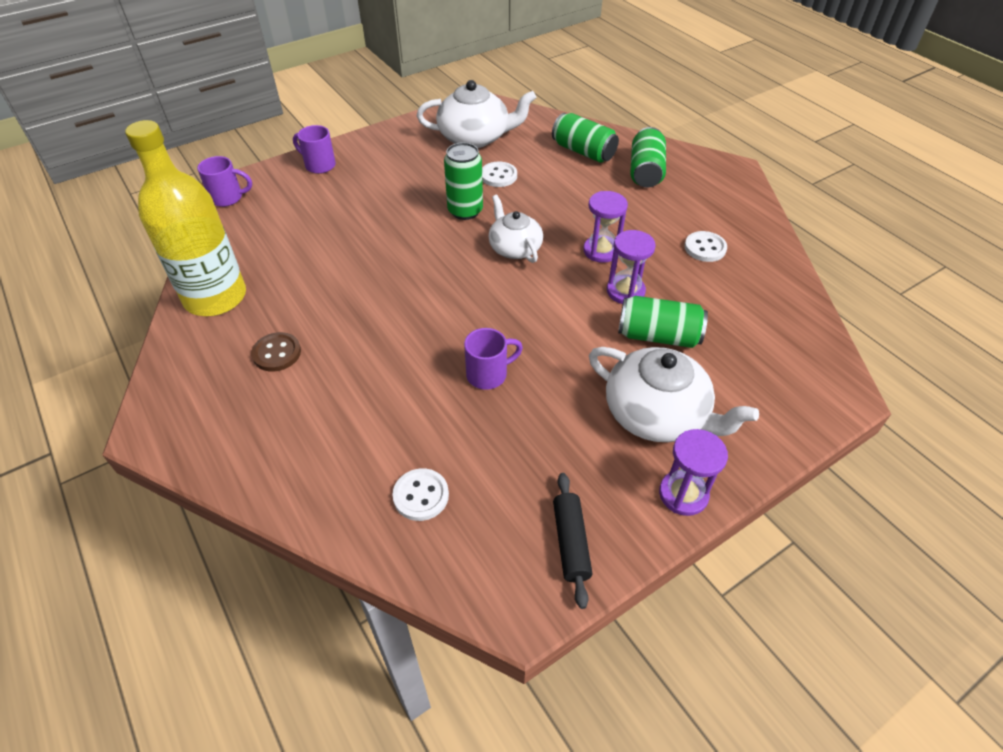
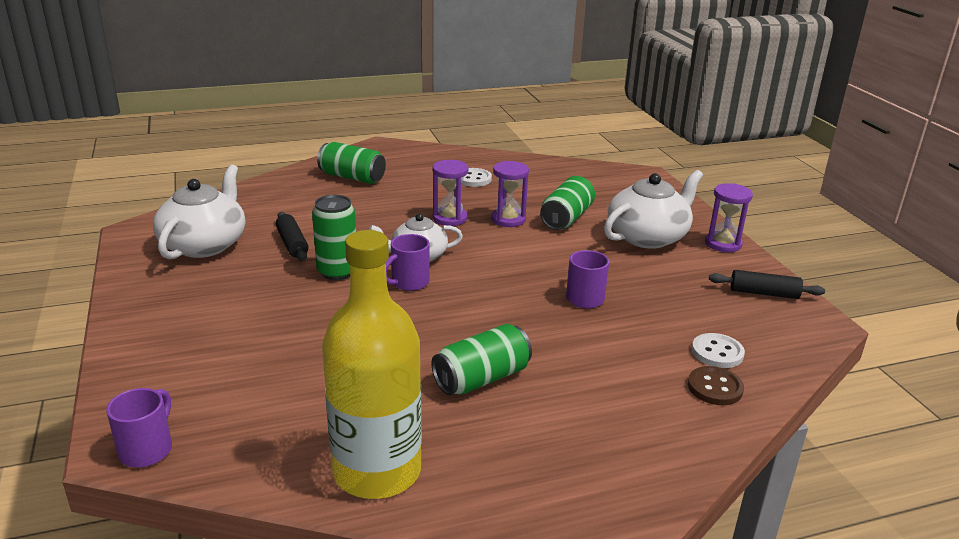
camera: 75 degrees left, 20 degrees down
(277, 353) = (507, 423): brown button -> brown button (715, 388)
(319, 165) = (146, 358): purple mug -> purple mug (409, 283)
(498, 176) = (292, 244): white button -> black rolling pin
(583, 151) = (293, 196): green can -> green can (482, 378)

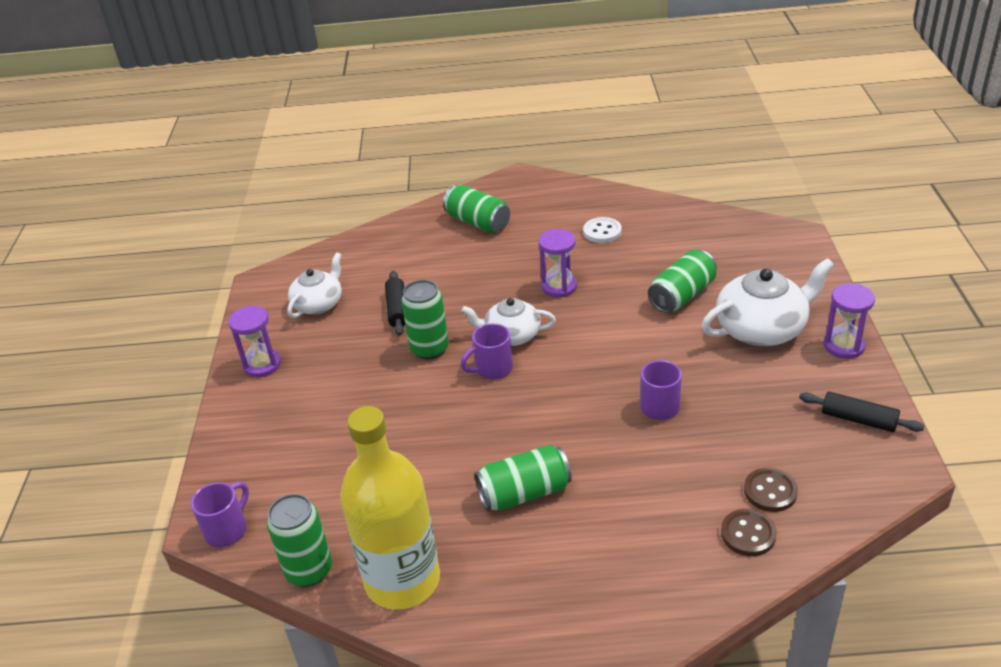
camera: 20 degrees right, 10 degrees up
(205, 244) = (319, 304): white teapot -> white teapot, size x0.64
(261, 476) = (309, 570): none -> green can
(508, 219) = (619, 292): purple hourglass -> purple hourglass (262, 365)
(717, 352) = (770, 491): white button -> brown button

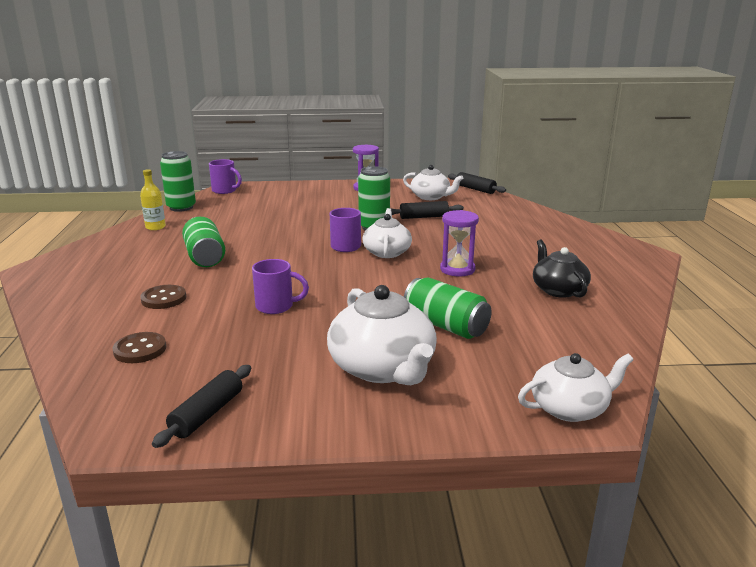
camera: 85 degrees right, 15 degrees down
(296, 267) = (475, 189): none -> black rolling pin
(402, 580) = (155, 227): yellow bottle -> yellow bottle, size x0.41
(478, 222) = (555, 239): green can -> none
(602, 231) = (558, 290): white button -> black teapot
(748, 534) = (100, 335): brown button -> brown button (163, 299)
(791, 244) = (570, 408): none -> white teapot
(844, 346) = (341, 422): purple hourglass -> none

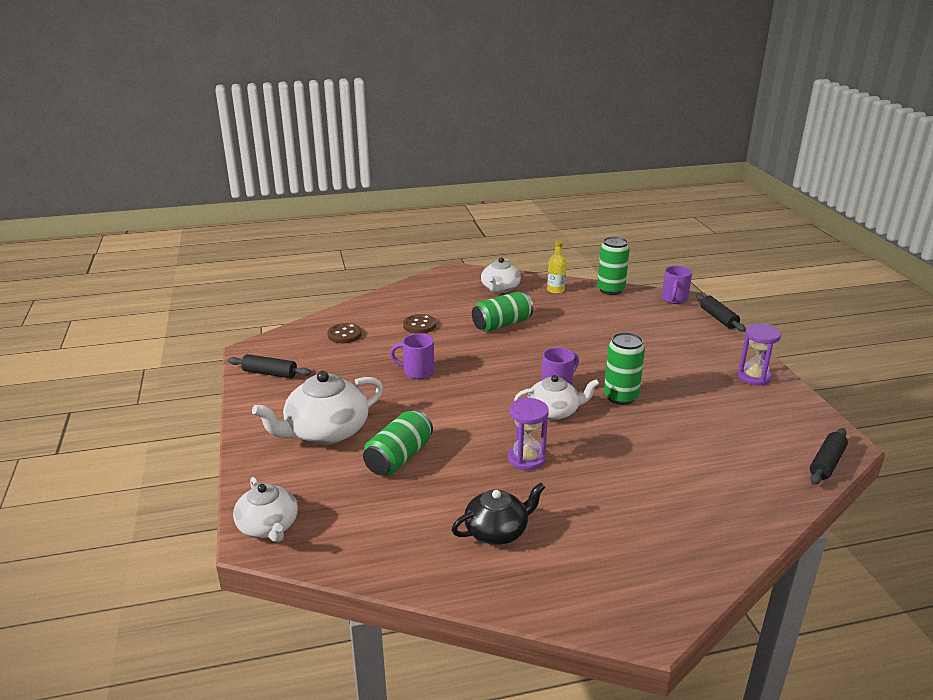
camera: 80 degrees right, 5 degrees up
(276, 306) = (417, 372): purple mug -> purple mug turned 105 degrees clockwise
(424, 217) = (676, 427): black rolling pin -> black rolling pin (718, 318)
(431, 197) = (758, 427): white teapot -> white teapot (500, 288)

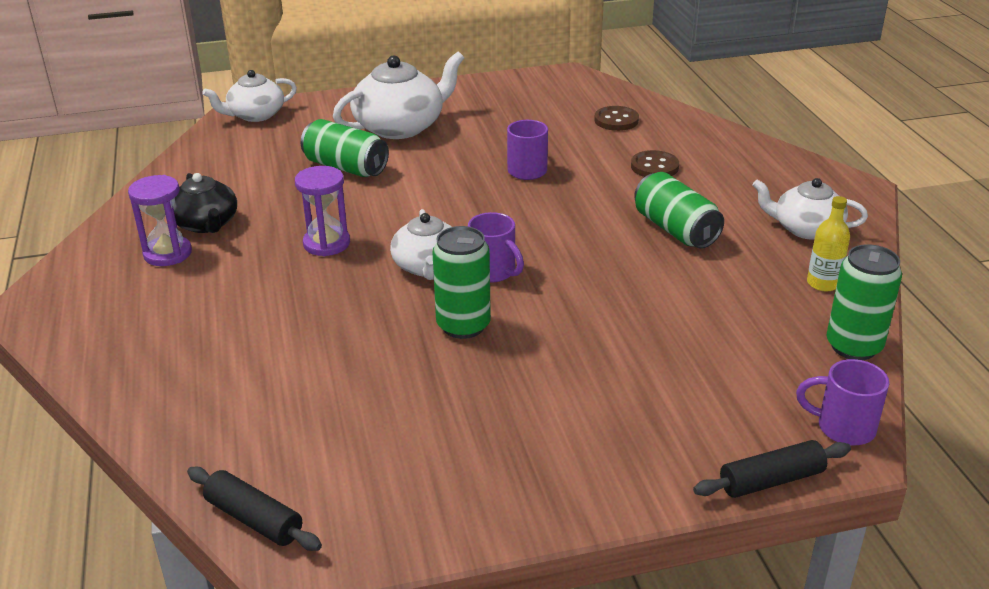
camera: 90 degrees right, 5 degrees up
(270, 373) = (518, 89): black rolling pin -> none
(326, 431) = (400, 127): white teapot -> white teapot turned 90 degrees clockwise
(754, 377) = (529, 487): purple hourglass -> purple hourglass (167, 253)

